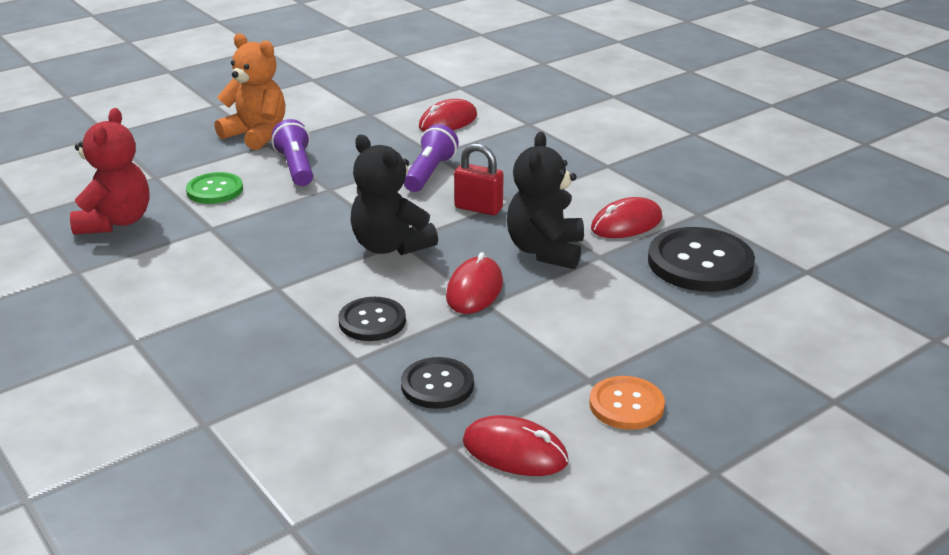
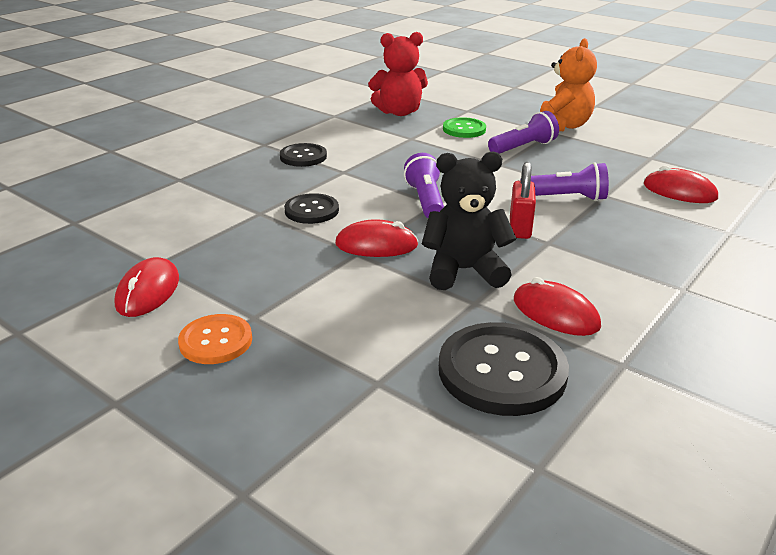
camera: 75 degrees right, 0 degrees up
(390, 246) = (425, 200): black teddy bear -> purple flashlight
(437, 385) = (232, 248): black button -> black button (303, 157)

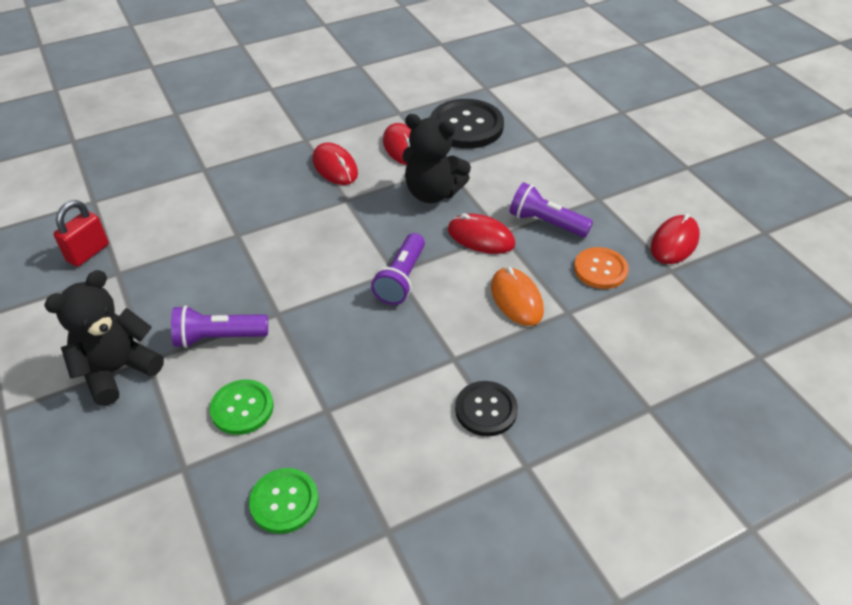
camera: 155 degrees left, 15 degrees up
(216, 341) = (626, 188): orange button -> orange button (600, 269)
(311, 210) = (516, 299): black button -> orange mouse
(399, 112) = (284, 501): red teddy bear -> green button
(520, 228) = (352, 219): red padlock -> red padlock (88, 253)
(562, 126) = (117, 370): orange teddy bear -> black teddy bear
(566, 198) = (274, 242): purple flashlight -> purple flashlight (546, 223)
(679, 191) = (170, 218): red mouse -> red mouse (335, 167)

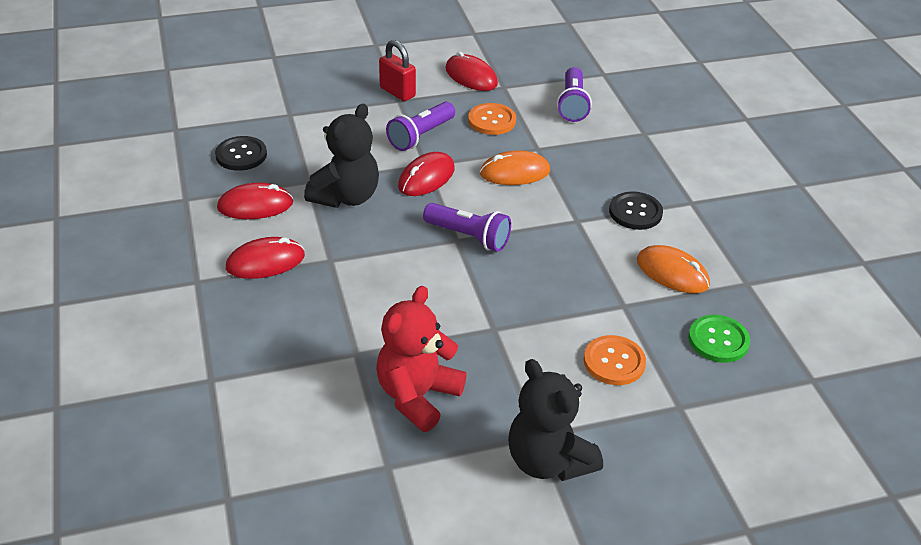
camera: 80 degrees left, 5 degrees down
(88, 253) = (338, 498): red padlock -> red padlock (397, 92)
(191, 277) = (417, 396): none -> red teddy bear
(219, 337) = (517, 375): purple flashlight -> purple flashlight (572, 104)
(242, 408) = (614, 362): green button -> orange button
(388, 452) = (672, 273): none -> orange mouse
(466, 126) = (241, 155): black button -> black button, size x0.59

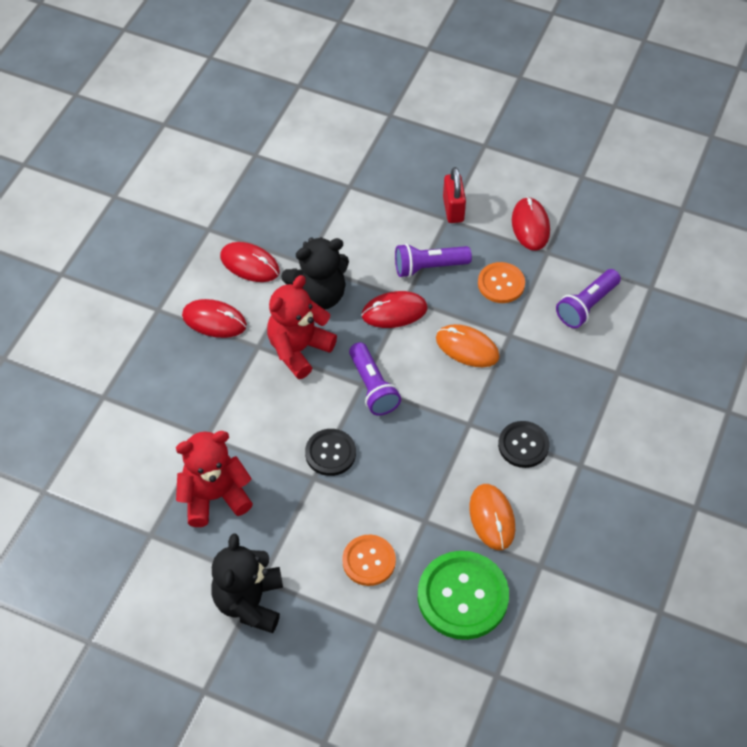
camera: 40 degrees right, 15 degrees up
(241, 155) = (280, 208): black button -> black button (330, 453)
(371, 243) = (299, 349): none -> red teddy bear
(718, 340) = (462, 596): green button -> green button, size x1.68

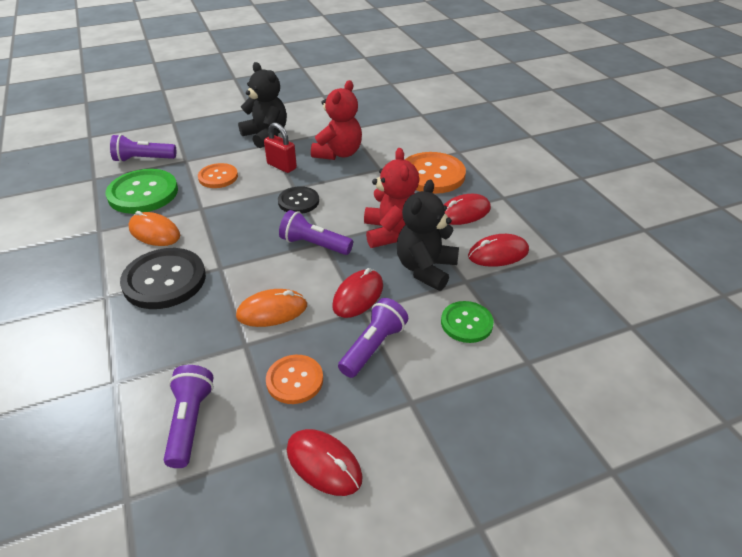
camera: 135 degrees right, 15 degrees down
(173, 386) = (432, 175): none -> orange button
(350, 235) = (466, 323): none -> green button
(419, 671) = (143, 159): none -> purple flashlight
(453, 209) = (417, 416): red padlock -> red padlock (281, 166)
(523, 445) = (164, 280): black button -> black button, size x1.68

